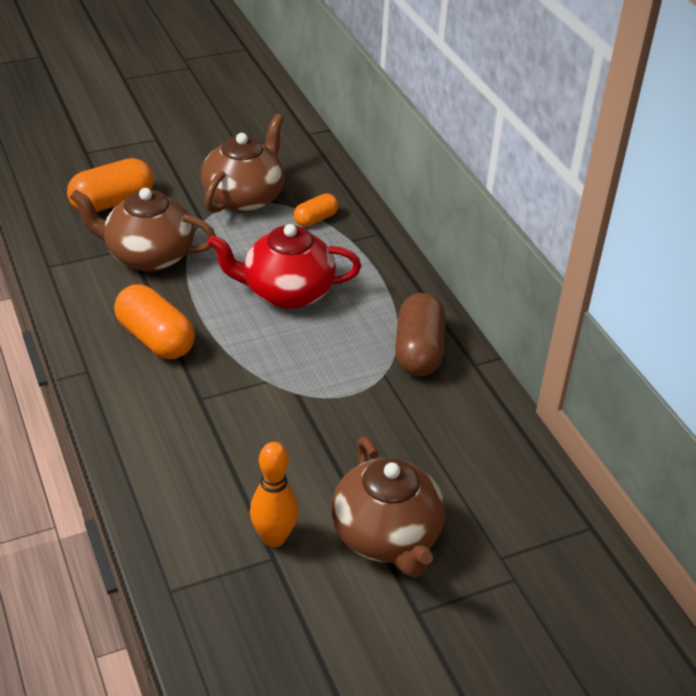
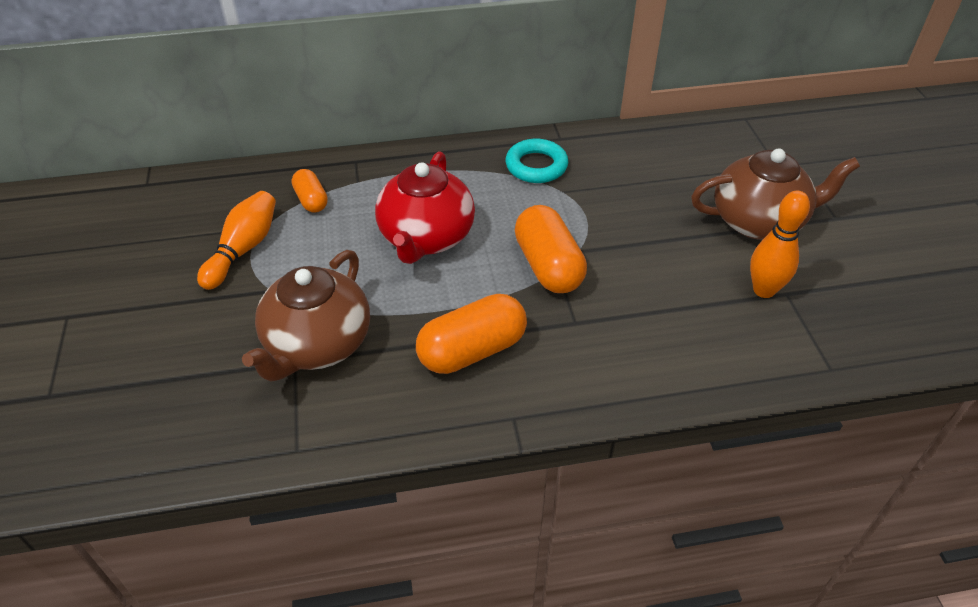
camera: 75 degrees left, 5 degrees up
(112, 202) = (188, 372): orange capsule -> orange capsule (548, 266)
(244, 198) = (243, 249): brown teapot -> orange bowling pin
(418, 351) = (536, 166): brown capsule -> turquoise ring

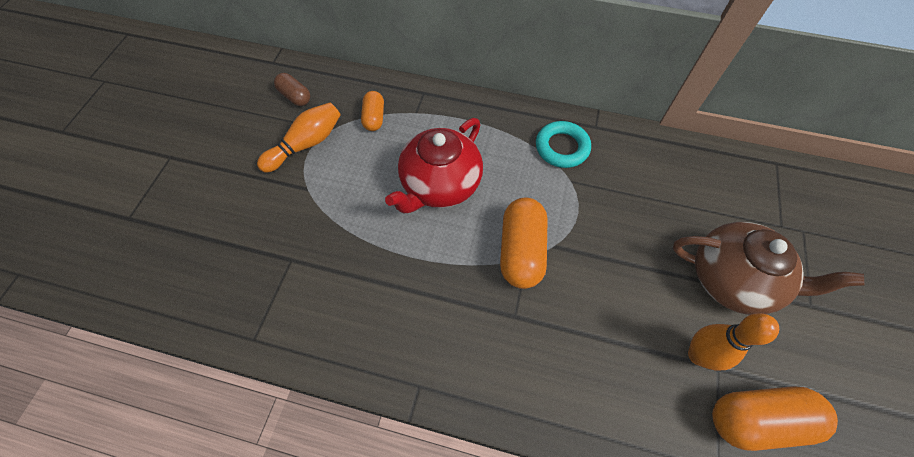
camera: 25 degrees right, 15 degrees up
(199, 208) = (295, 96): none -> brown capsule
(317, 345) = (313, 251): brown teapot -> none
(472, 350) = (420, 307): orange capsule -> orange capsule (757, 419)

